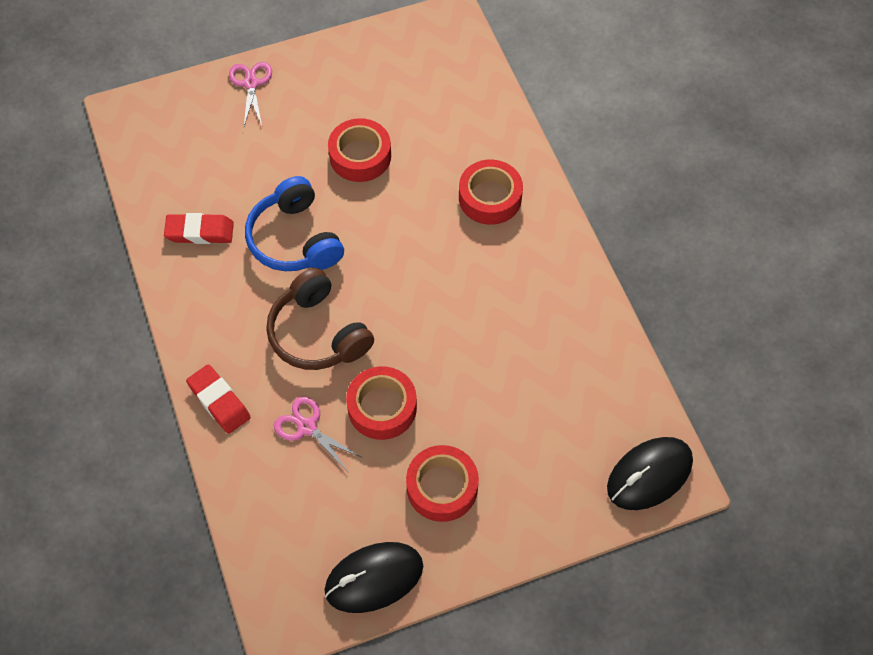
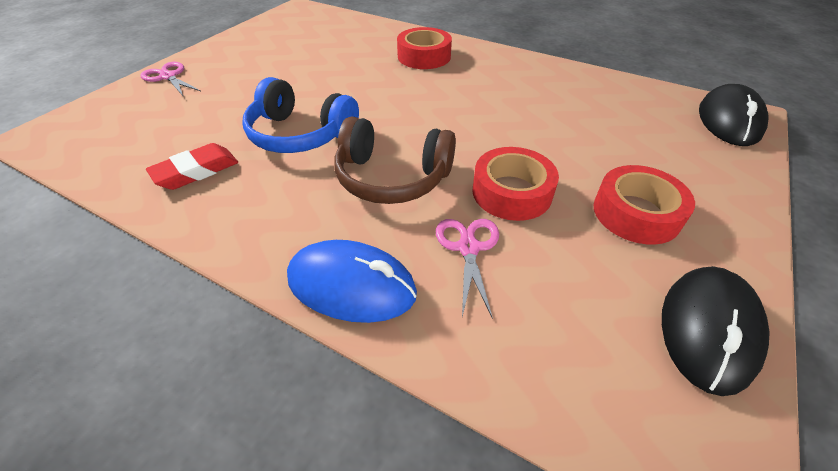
camera: 40 degrees left, 15 degrees down
(219, 401) = (351, 285): red eraser -> blue mouse
(307, 427) = (468, 247): pink scissors -> pink scissors turned 90 degrees clockwise
(360, 156) = (305, 75): red tape -> none

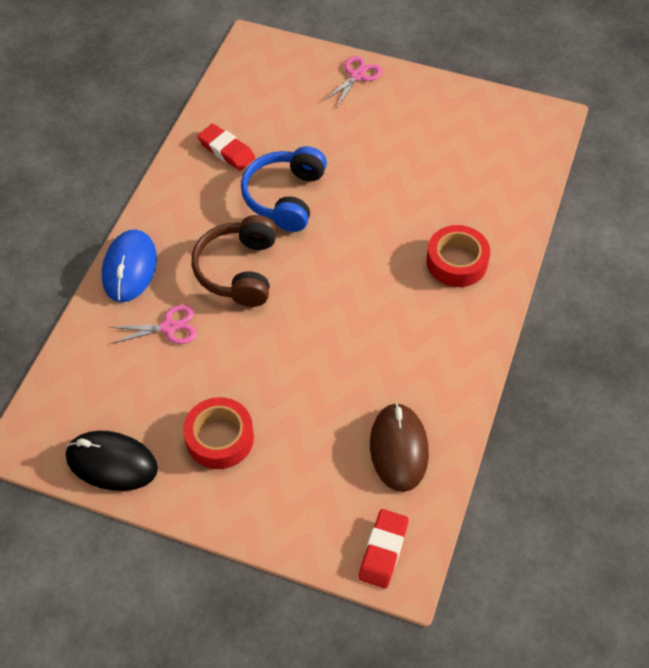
camera: 80 degrees right, 10 degrees up
(511, 192) = (232, 352): red tape -> none
(620, 102) = (398, 449): none -> brown mouse
(729, 121) = (383, 550): black mouse -> red eraser

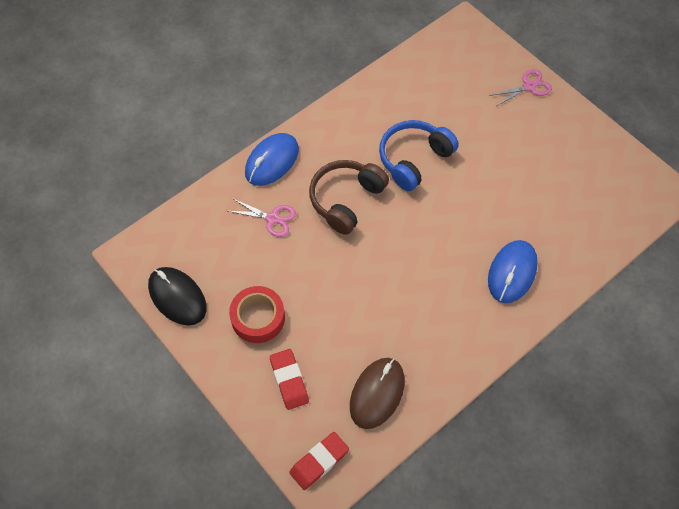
camera: 30 degrees right, 5 degrees up
(226, 150) = (393, 103): red eraser -> red eraser (289, 380)
(456, 262) = (512, 273): red tape -> blue mouse

